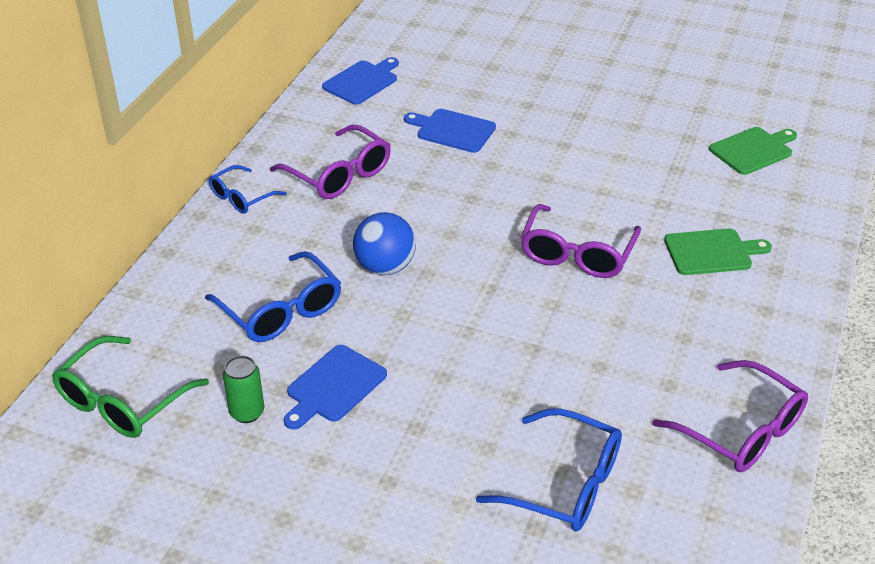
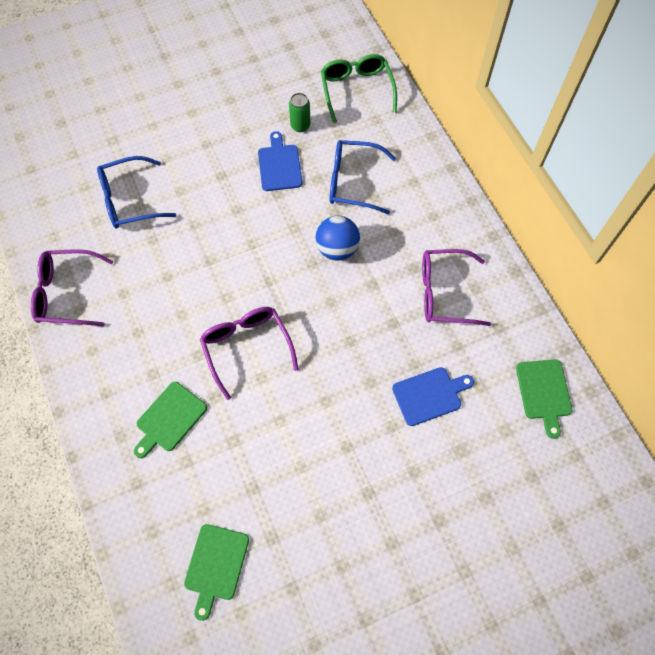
camera: 135 degrees right, 25 degrees up
(241, 197) = (469, 230): blue glasses -> none
(362, 81) = (544, 392): blue cutting board -> green cutting board

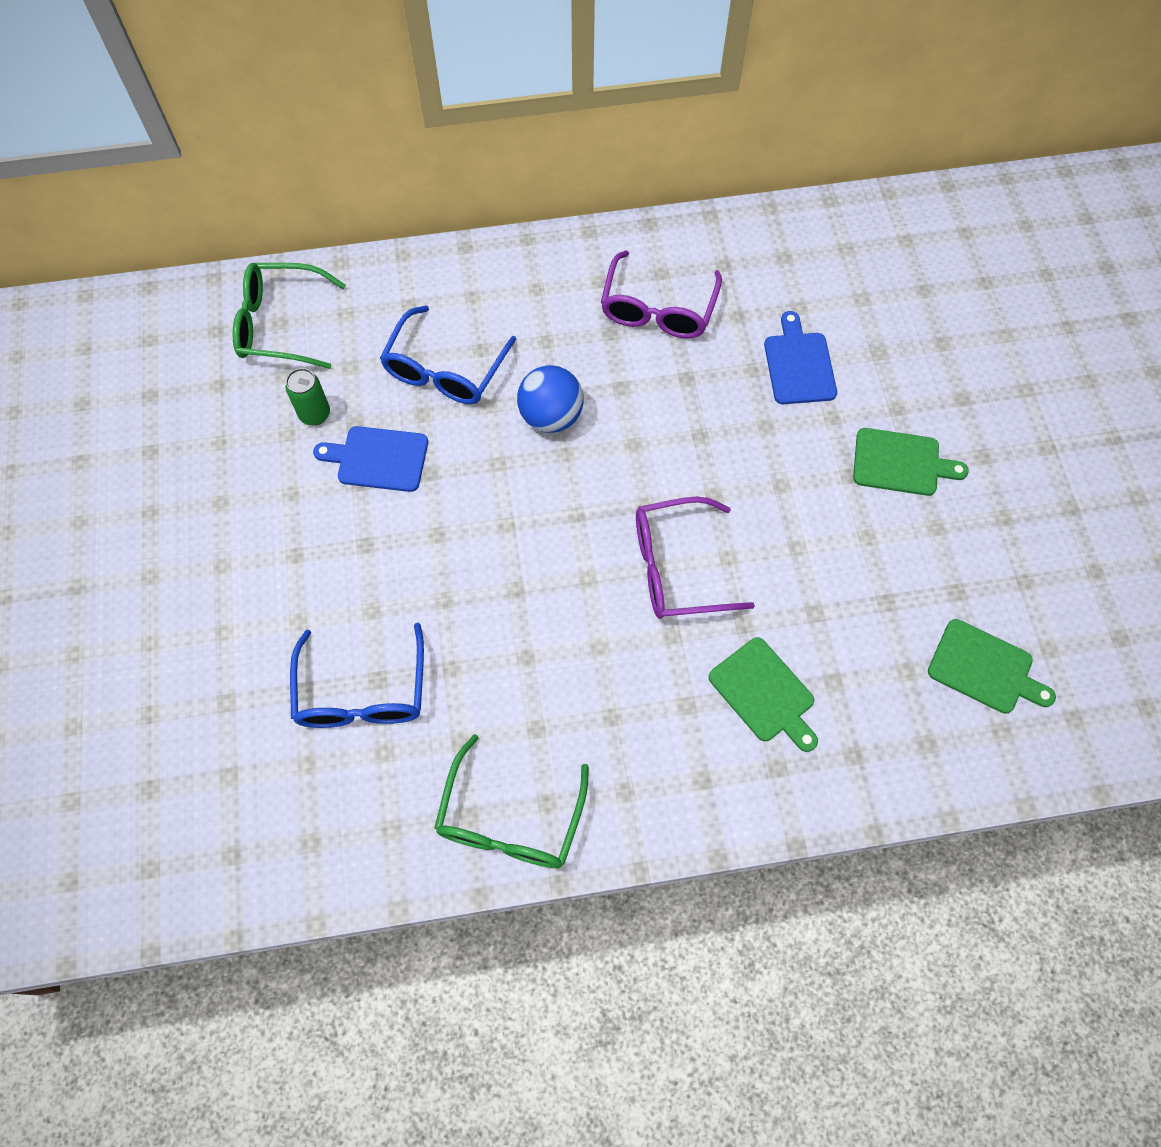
camera: 75 degrees left, 0 degrees up
(66, 293) = (510, 820): purple glasses -> green glasses
(544, 392) = (821, 246): green cutting board -> green cutting board (901, 463)

